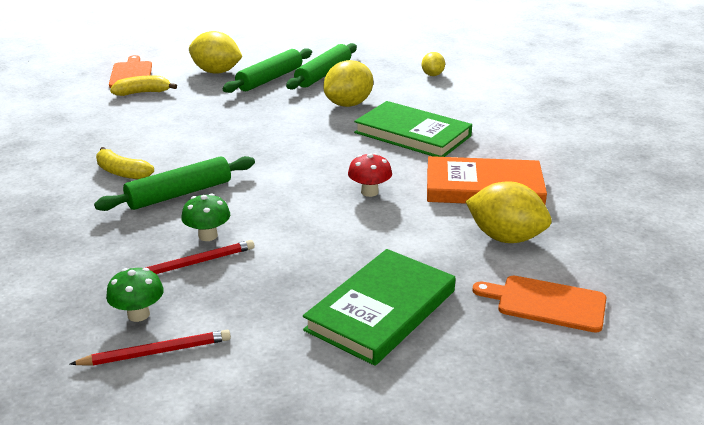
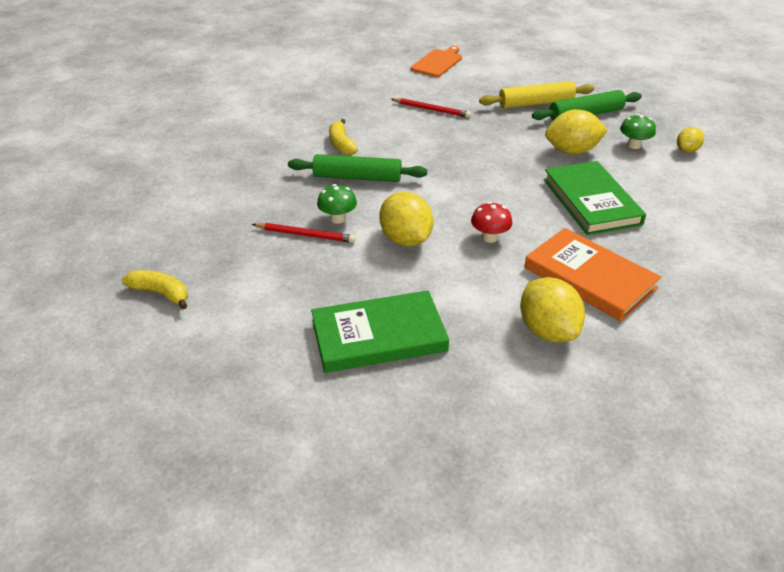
camera: 40 degrees right, 10 degrees up
(138, 314) = (236, 254): green mushroom -> green mushroom (634, 145)
(143, 93) = (427, 82): yellow banana -> yellow banana (161, 293)
(155, 352) = (216, 286): red pencil -> red pencil (431, 110)
(216, 72) = (501, 82): yellow lemon -> yellow lemon (405, 239)
(270, 79) = (536, 103): green rolling pin -> yellow rolling pin
(546, 303) = (506, 402): orange cutting board -> none

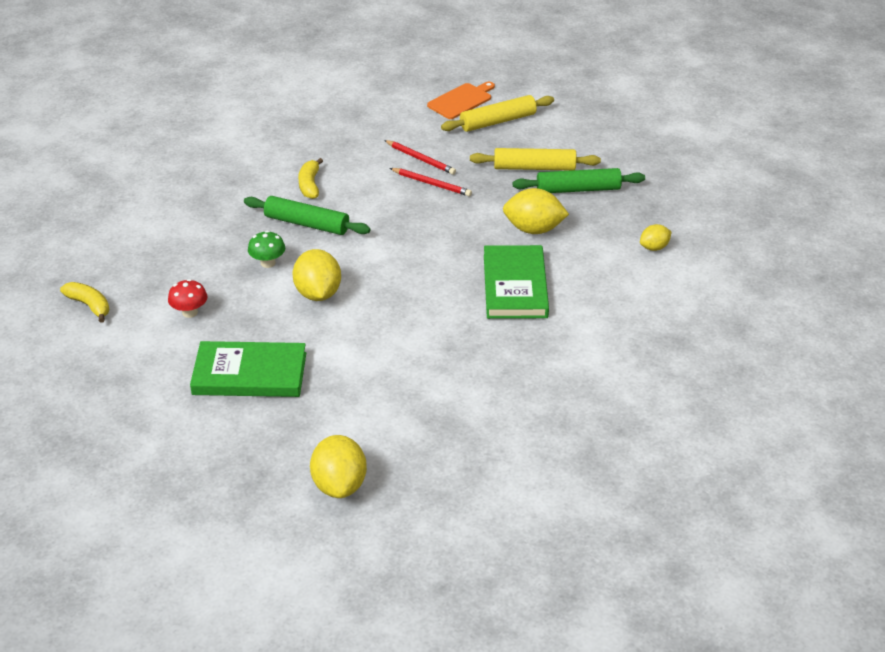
camera: 15 degrees right, 0 degrees up
(305, 235) = (231, 274): red pencil -> red pencil (431, 184)
(479, 73) = (498, 121): none -> yellow rolling pin
(489, 237) = (395, 305): red mushroom -> red mushroom (190, 312)
(547, 330) = (393, 396): yellow lemon -> yellow lemon (339, 485)
(589, 277) = (461, 358): orange book -> none
(634, 145) = (602, 233): green mushroom -> none

